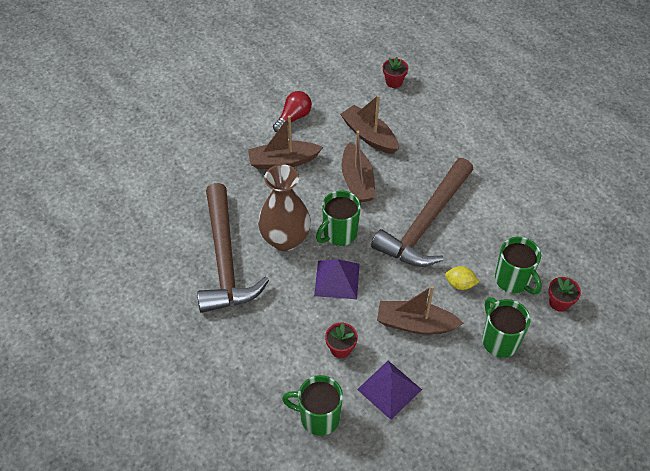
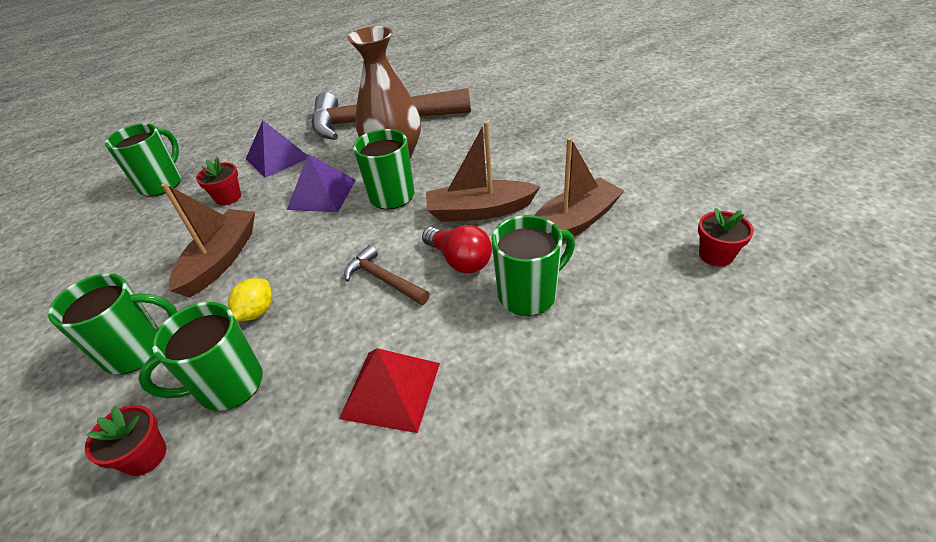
camera: 100 degrees right, 10 degrees down
(283, 161) = (520, 150): brown boat -> none
(293, 118) = (602, 155): red light bulb -> red light bulb (460, 260)
(389, 389) = (152, 234): purple pyramid -> purple pyramid (277, 158)
(426, 223) = (383, 279): brown hammer -> brown hammer, size x0.43
(430, 156) = (529, 294): none -> green mug
(501, 207) = (391, 390): none -> red pyramid

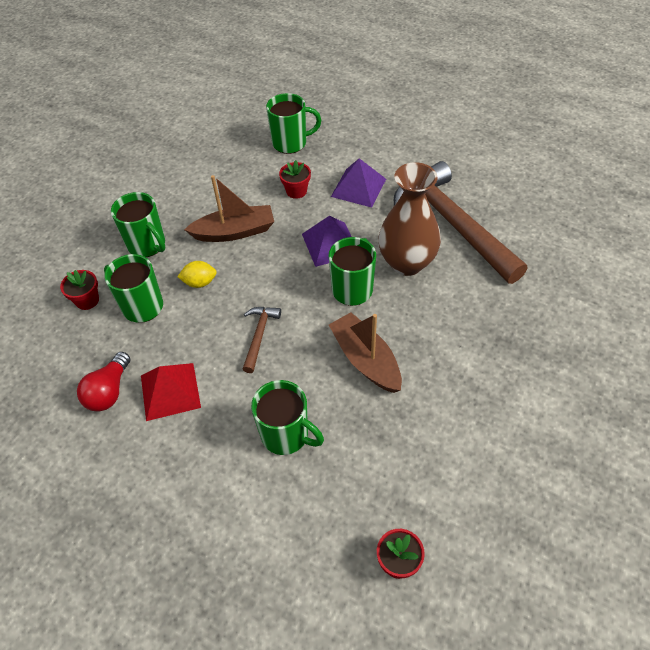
camera: 60 degrees right, 10 degrees up
(460, 260) = (300, 374): red light bulb -> red light bulb (109, 391)
(573, 223) = (385, 435): brown boat -> none

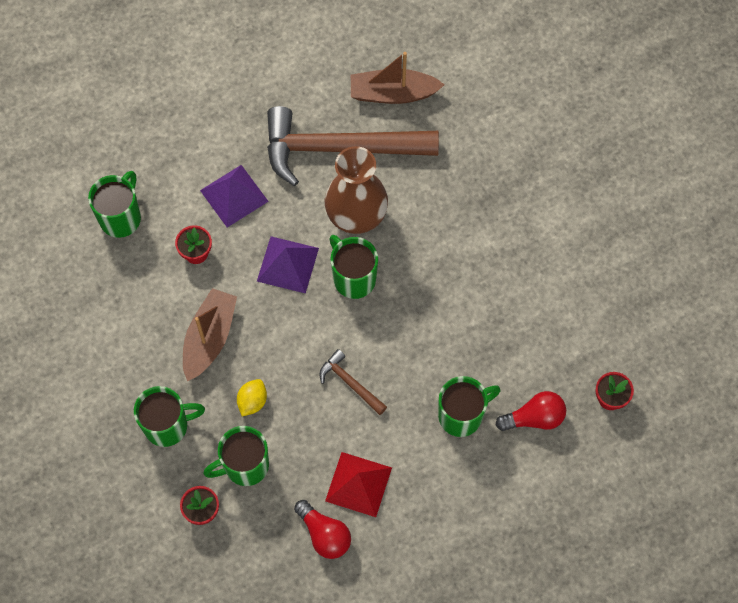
camera: 60 degrees left, 15 degrees up
(326, 500) = (534, 418): none -> red light bulb
(365, 360) = (433, 314): brown boat -> brown boat (393, 93)

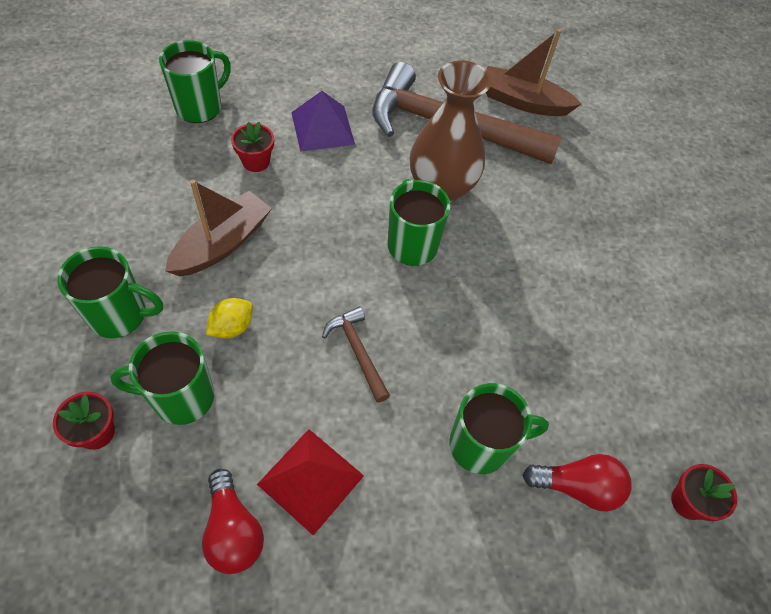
camera: 15 degrees right, 10 degrees down
(287, 264) = (346, 205): purple pyramid -> none

